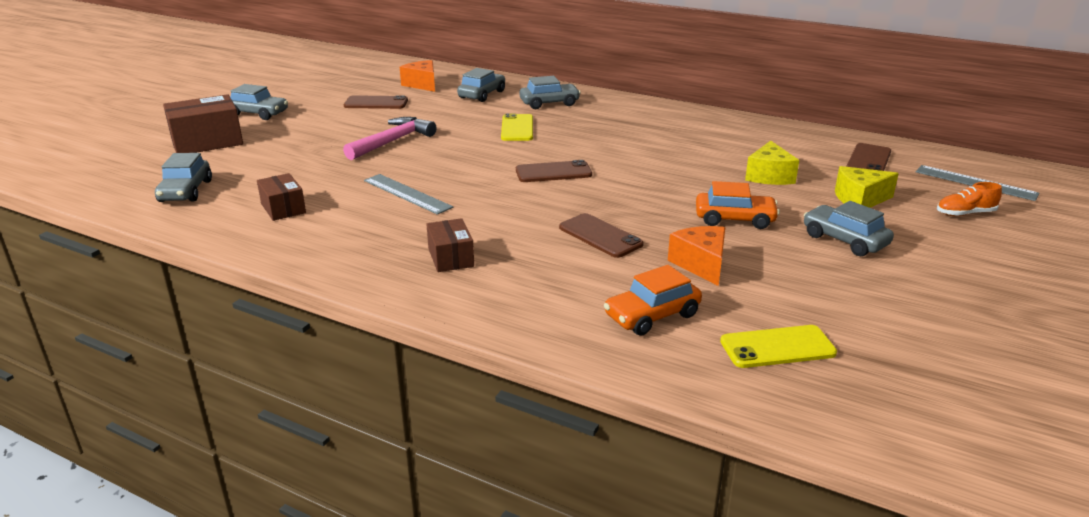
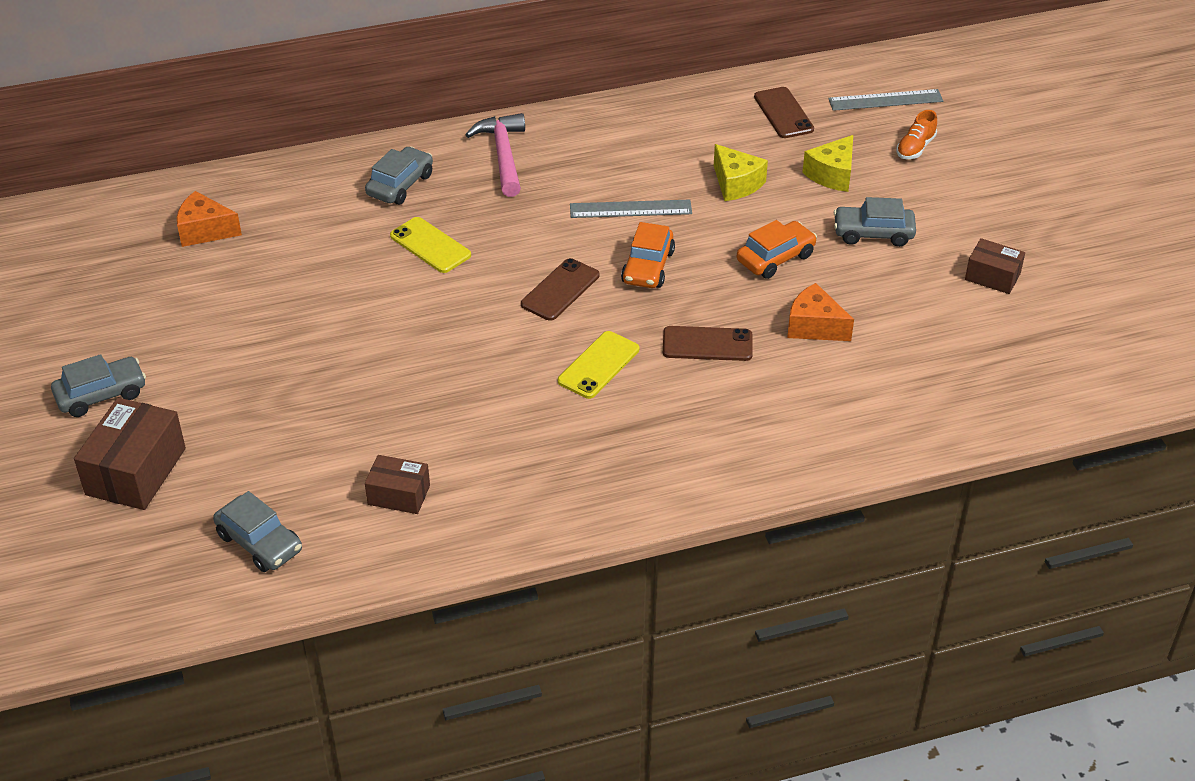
camera: 45 degrees left, 15 degrees up
(376, 103) = (210, 294): brown phone -> none
(392, 141) = (339, 343): pink hammer -> pink hammer (503, 155)
(407, 194) = (478, 402): grey ruler -> grey ruler (630, 209)
(451, 257) = (634, 446): brown box -> brown box (992, 277)
(482, 94) = (304, 210): grey car -> none
(652, 315) = (846, 400): orange car -> orange car (648, 267)
(777, 347) = (948, 373): yellow phone -> yellow phone (598, 365)

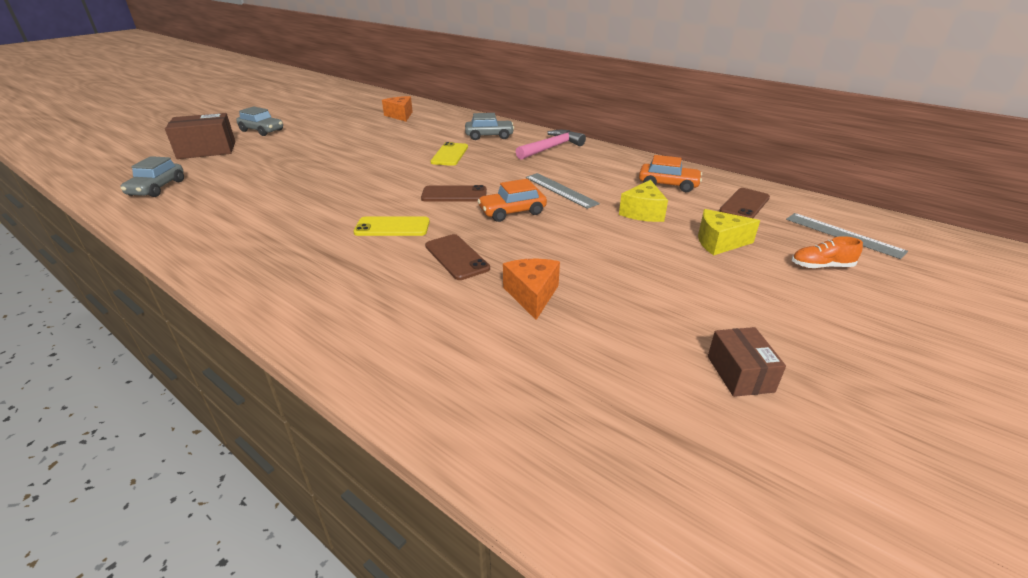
camera: 55 degrees right, 10 degrees down
(399, 495) = (216, 208): brown box -> none
(775, 258) = (589, 252): orange car -> orange car (668, 184)
(873, 233) = (685, 283): grey car -> none

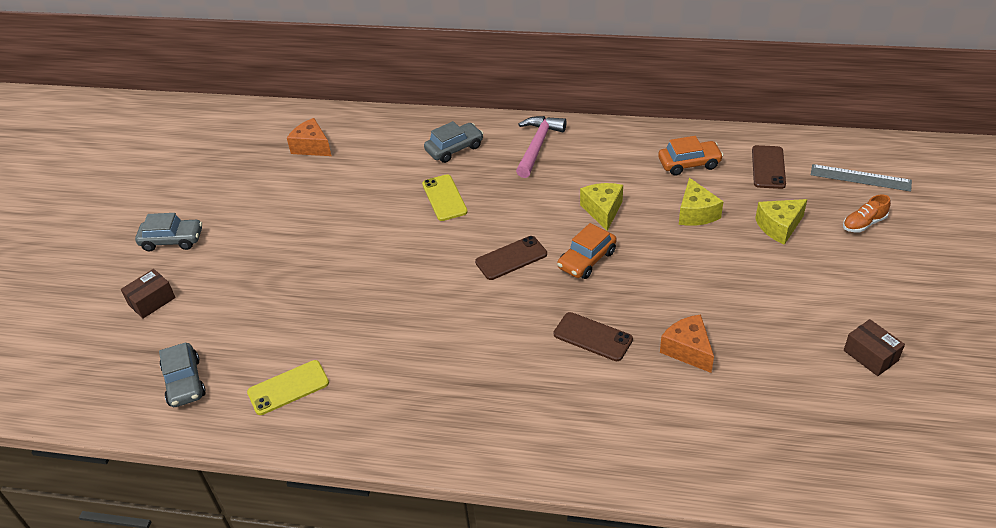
camera: 25 degrees left, 10 degrees up
(207, 150) = (152, 301): brown box -> brown box, size x0.59
(392, 227) = (500, 326): yellow phone -> yellow phone (288, 387)
(560, 190) = (602, 211): grey ruler -> yellow cheese

